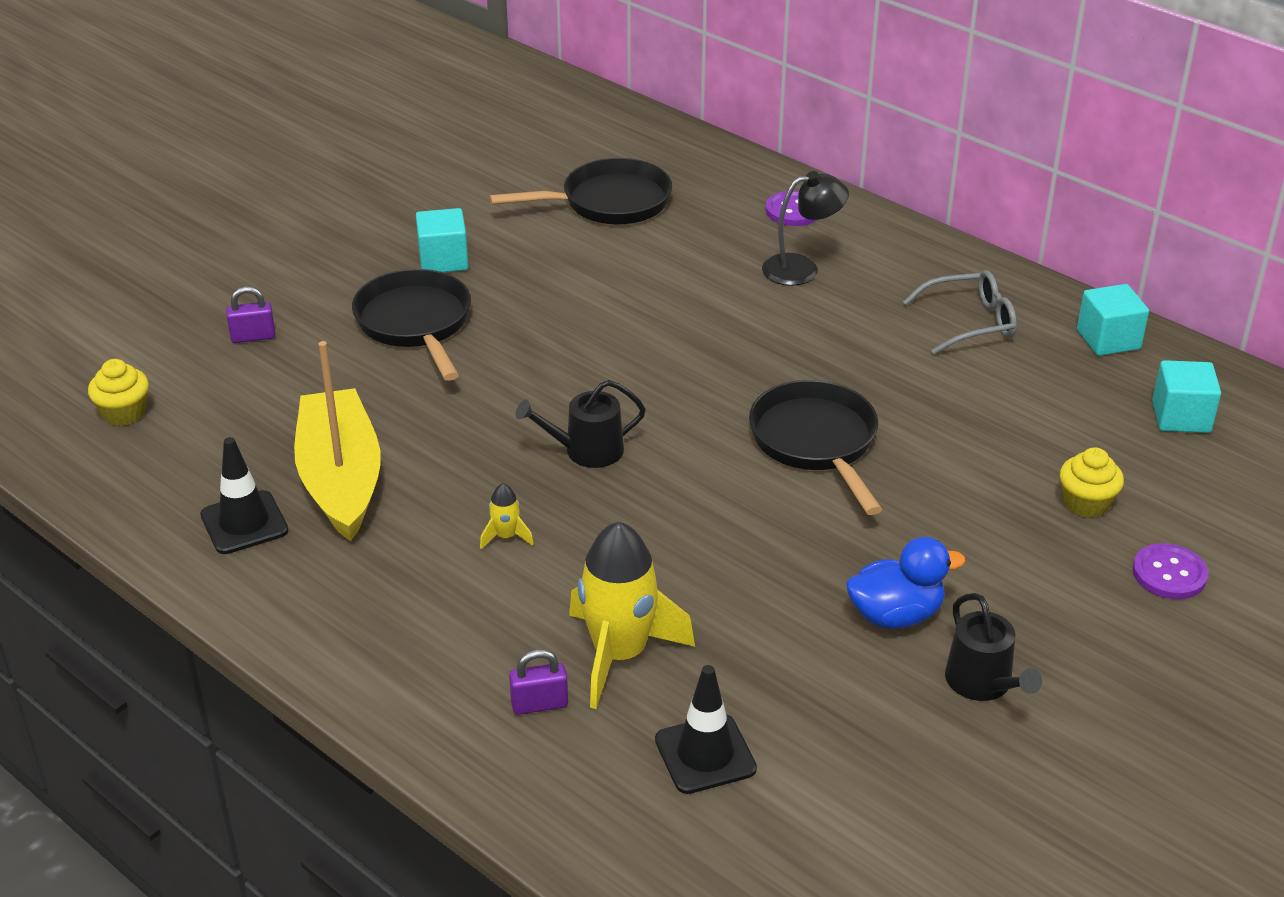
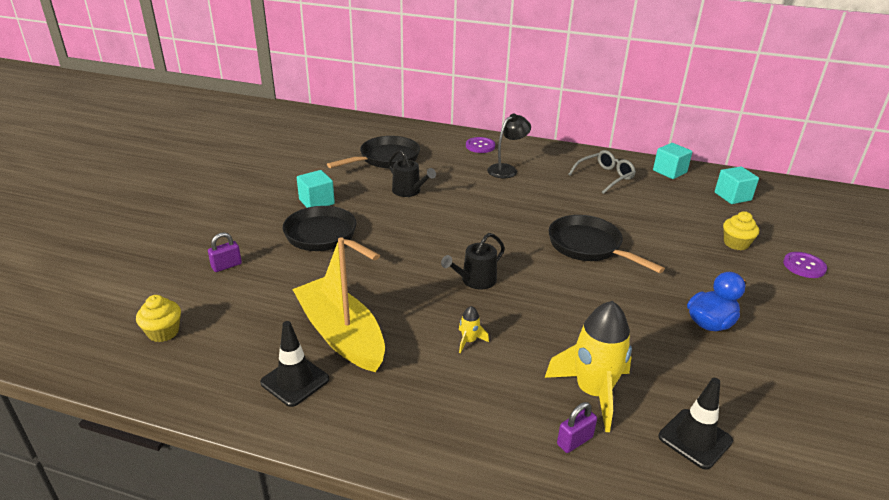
camera: 25 degrees left, 5 degrees down
(983, 683) = (786, 346): black watering can -> black watering can (409, 191)

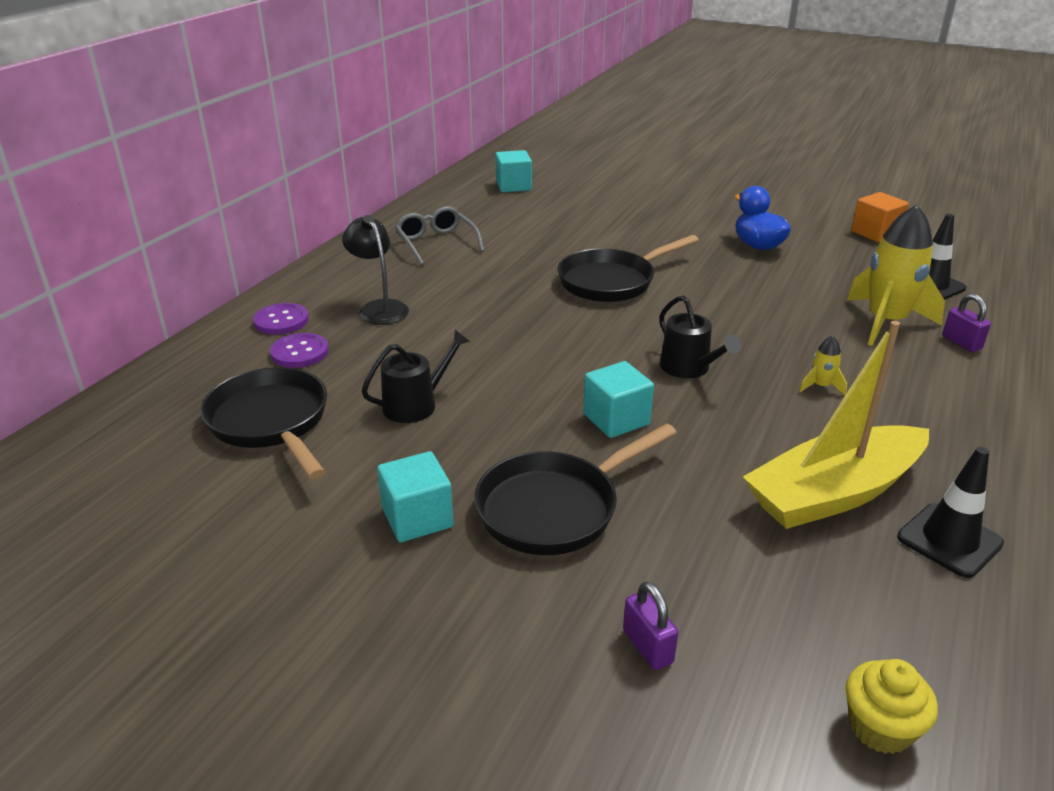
camera: 80 degrees left, 0 degrees up
(669, 171) = (440, 204): turquoise cube -> turquoise cube (616, 419)
(736, 243) = (613, 205): yellow cupcake -> none
(804, 266) = (657, 186): purple button -> purple button (300, 352)
(811, 413) = (875, 233): none -> orange cube

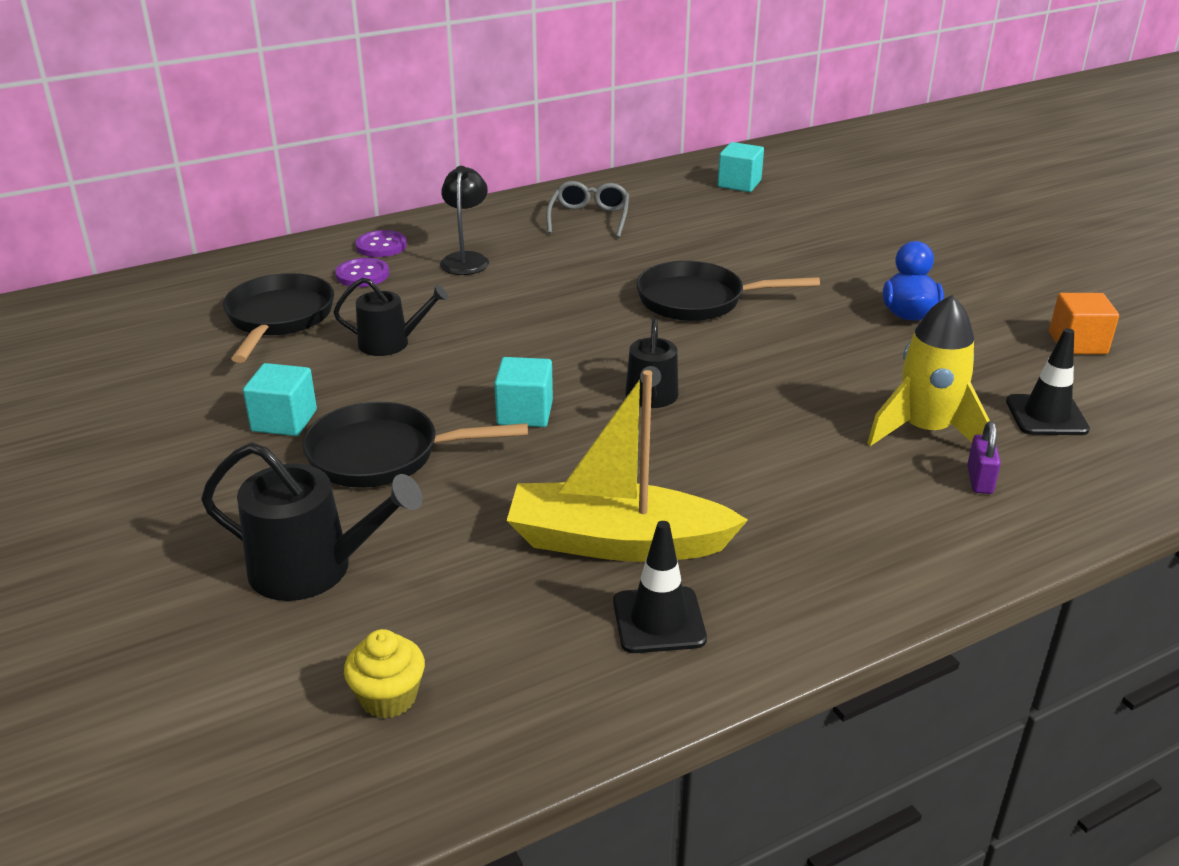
camera: 35 degrees right, 0 degrees up
(647, 646) = (312, 569): purple padlock -> black watering can
(821, 386) = (752, 459): yellow rocket -> none

